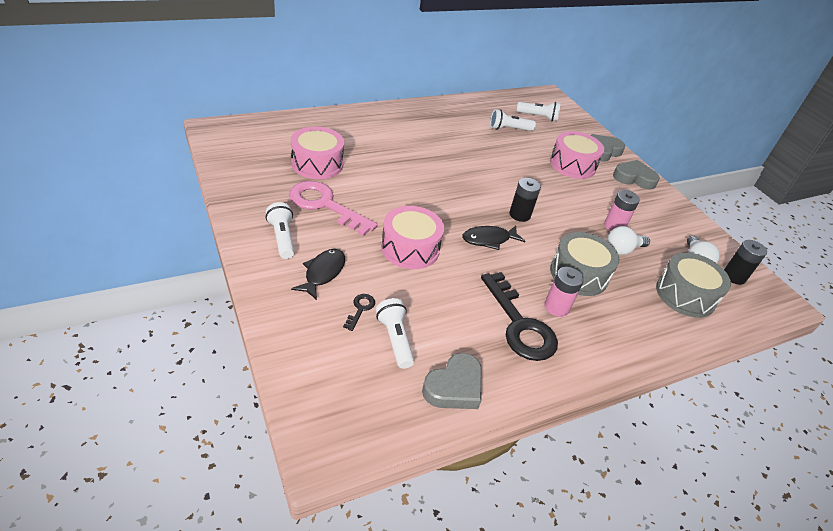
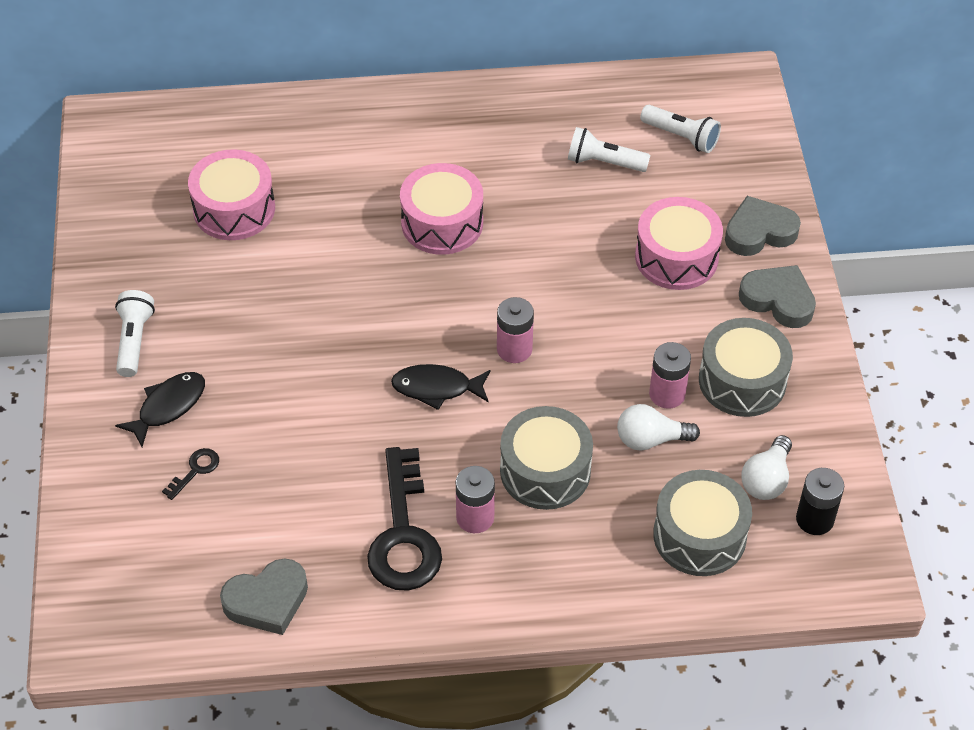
camera: 25 degrees right, 10 degrees up
(324, 205) = (215, 291): pink key -> none
(395, 339) = (222, 522): white flashlight -> none
(410, 248) = (307, 385): pink drum -> pink drum (442, 223)
(519, 215) = (514, 349): black battery -> pink battery
(646, 215) = (742, 381): none -> grey drum

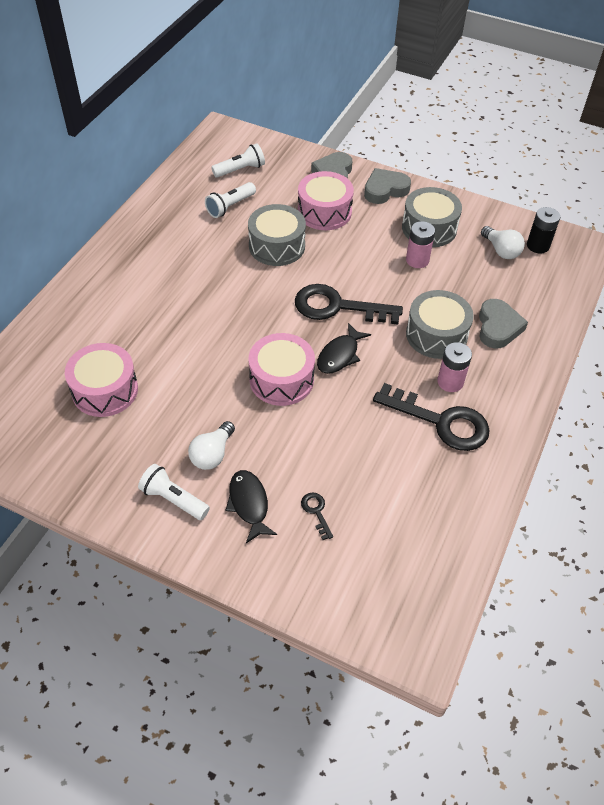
camera: 60 degrees left, 0 degrees up
(267, 601) = (451, 518): grey heart -> grey heart (498, 327)
(442, 223) = (212, 294): pink drum -> pink drum (281, 379)
(514, 349) = (337, 307): pink battery -> black key
(650, 439) = (444, 281): white light bulb -> white light bulb (212, 454)
(699, 535) = (522, 293): grey drum -> grey drum (277, 246)

